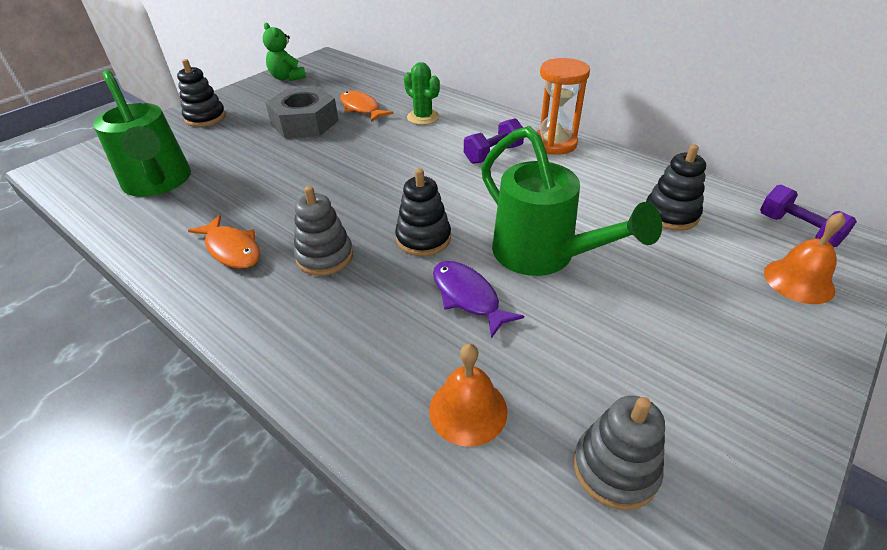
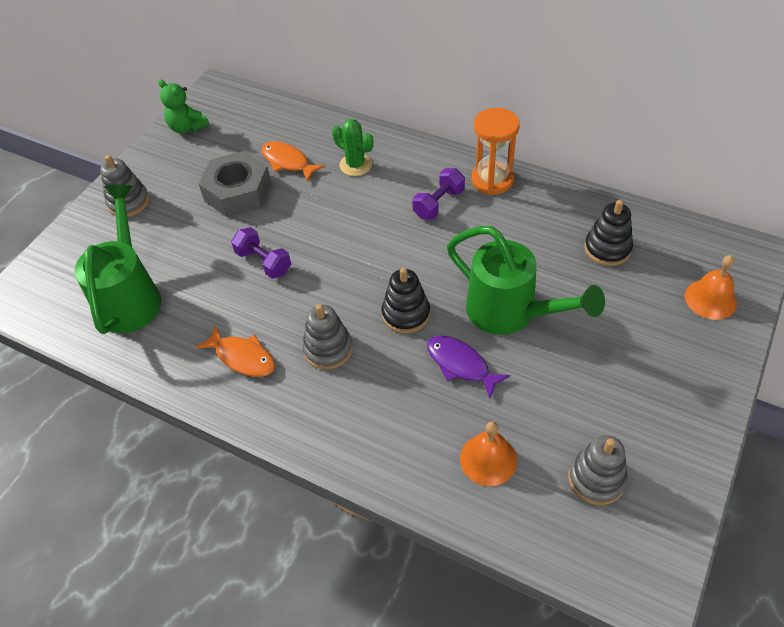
camera: 10 degrees left, 10 degrees up
(159, 183) = (130, 296): green watering can -> green watering can turned 135 degrees counterclockwise
(205, 117) = (128, 202): black stacking toy -> grey stacking toy
(797, 230) = (709, 247): purple dumbbell -> purple dumbbell (264, 262)

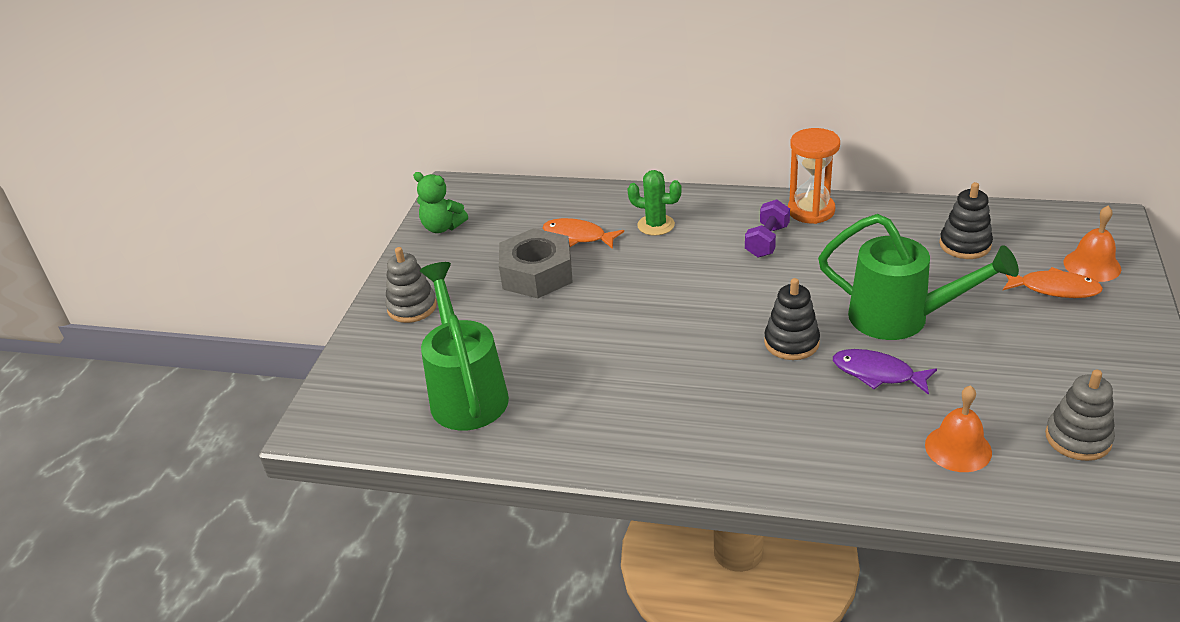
camera: 15 degrees left, 15 degrees down
(242, 357) = (633, 420): orange fish -> orange fish (1054, 289)
(264, 262) = (605, 330): purple dumbbell -> none
(328, 349) = (725, 391): grey stacking toy -> none

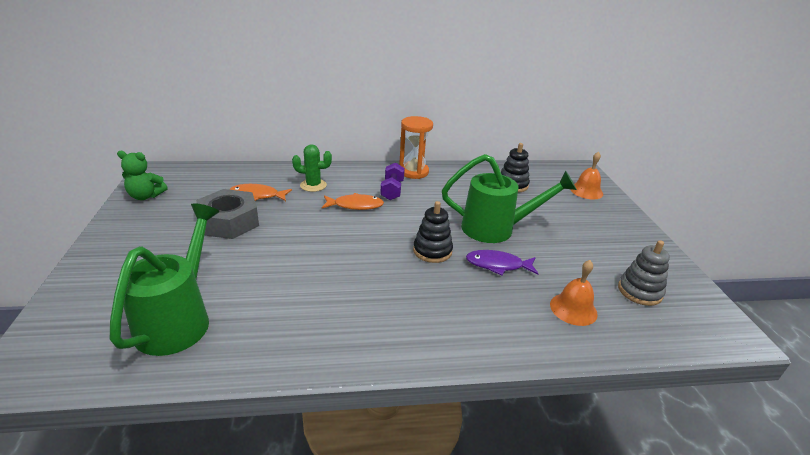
camera: 25 degrees left, 5 degrees down
(412, 307) = (121, 255): grey stacking toy -> none
(466, 393) = (178, 319): green watering can -> green watering can turned 45 degrees clockwise
(1054, 289) = (574, 205): orange fish -> orange fish (355, 205)

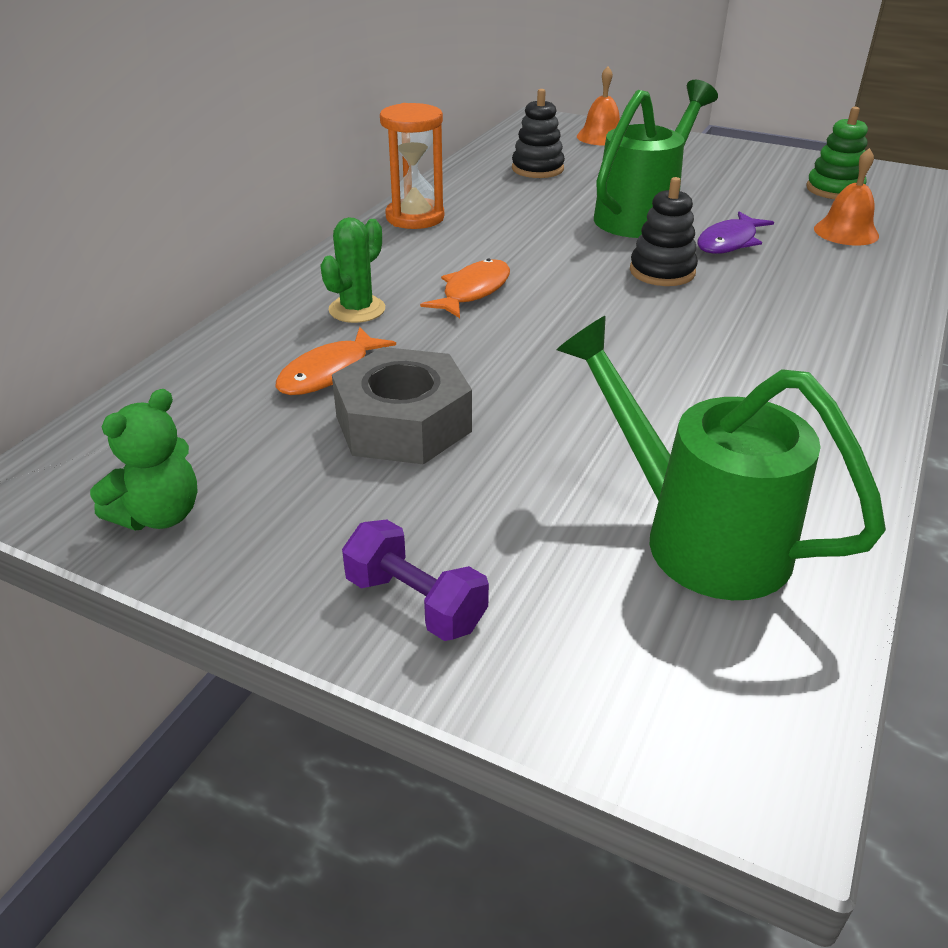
camera: 55 degrees left, 5 degrees up
(392, 190) = (456, 250): purple dumbbell -> purple dumbbell (415, 603)
(639, 291) = (834, 189): grey stacking toy -> green stacking toy

